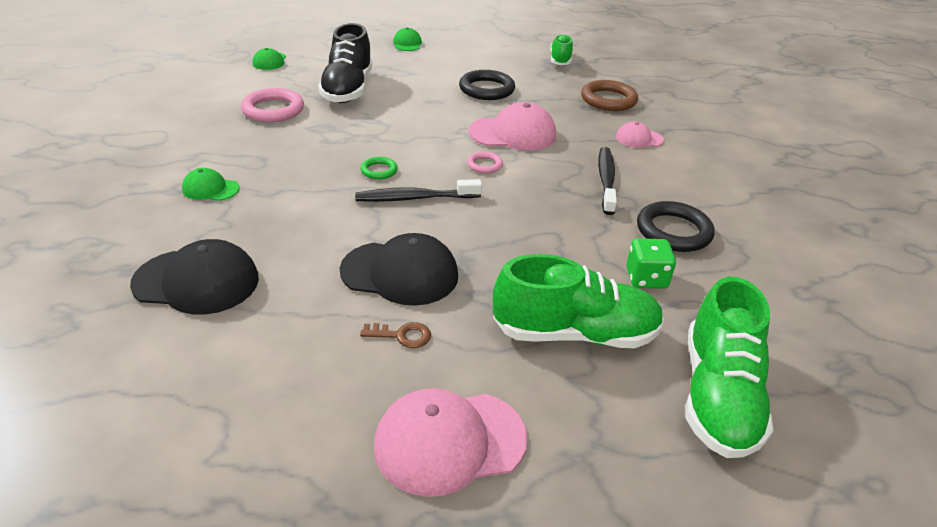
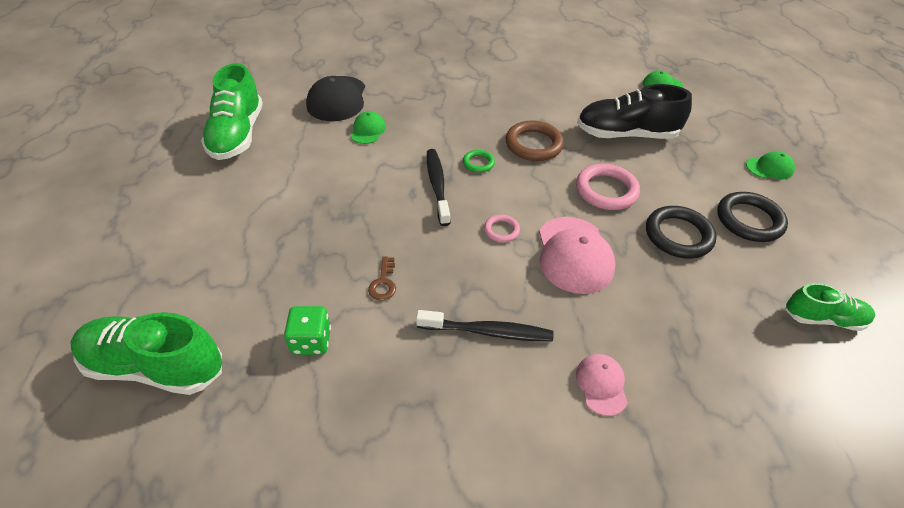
camera: 90 degrees right, 10 degrees up
(210, 189) = (440, 88): green cap -> green cap (368, 130)
(273, 110) = (567, 98): pink ring -> pink ring (606, 190)
(400, 273) = (336, 181): black cap -> none
(402, 335) = (269, 185): brown key -> brown key (383, 283)
(449, 441) = (173, 209): pink cap -> none
(575, 333) = (250, 278): green shoe -> green shoe (238, 135)
(608, 100) = (710, 364): brown ring -> brown ring (533, 144)
(673, 231) = (388, 382): black ring -> black ring (749, 220)

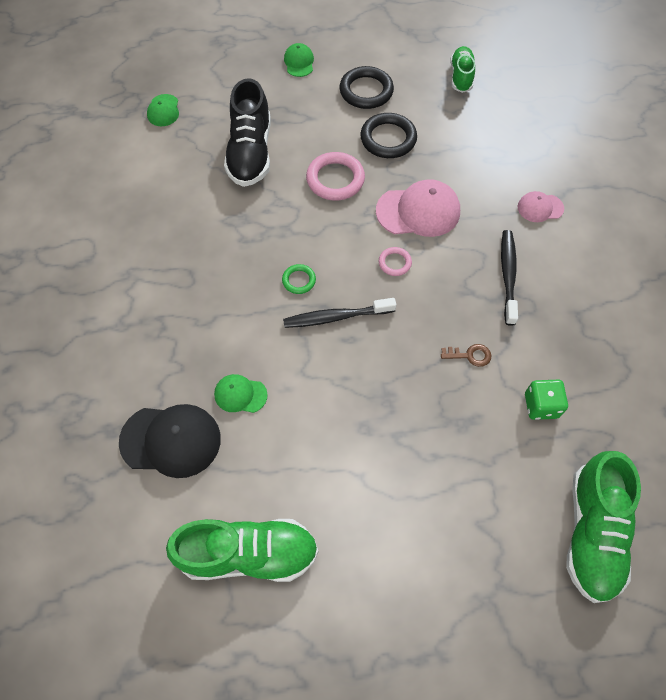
camera: 90 degrees left, 15 degrees up
(533, 144) = (267, 230): brown ring -> none

